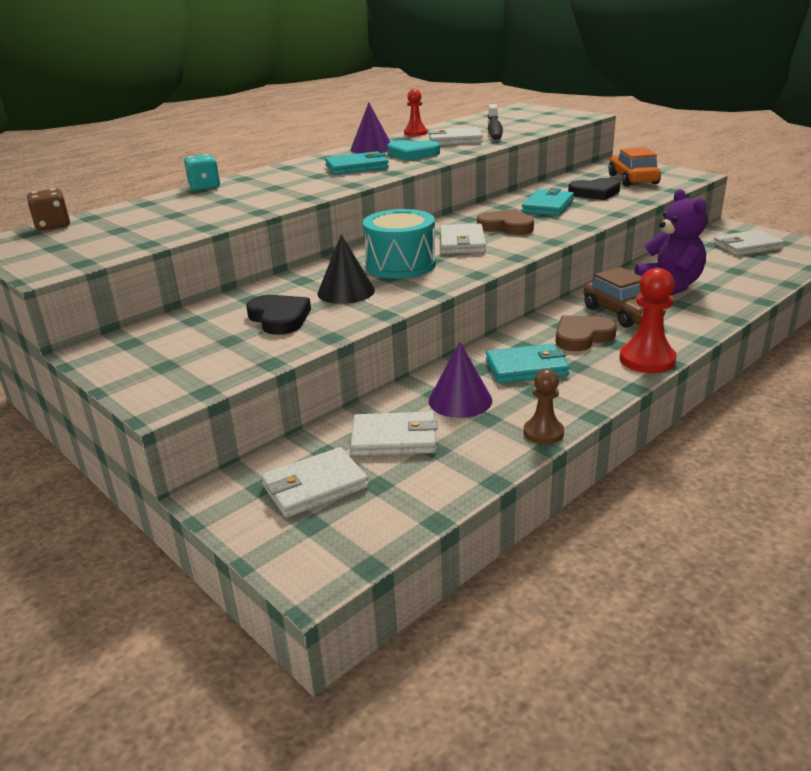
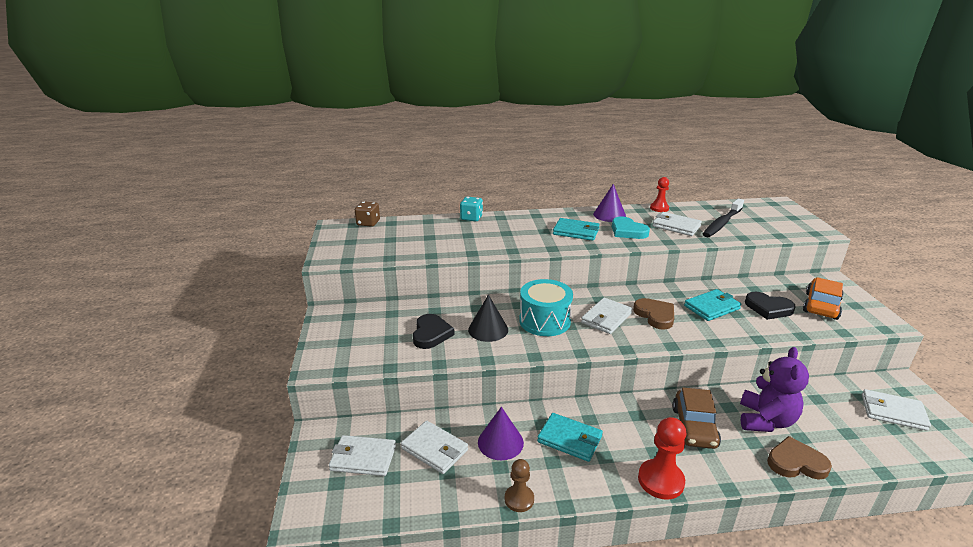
camera: 35 degrees right, 0 degrees up
(582, 337) = (638, 433): brown heart -> brown heart (796, 462)

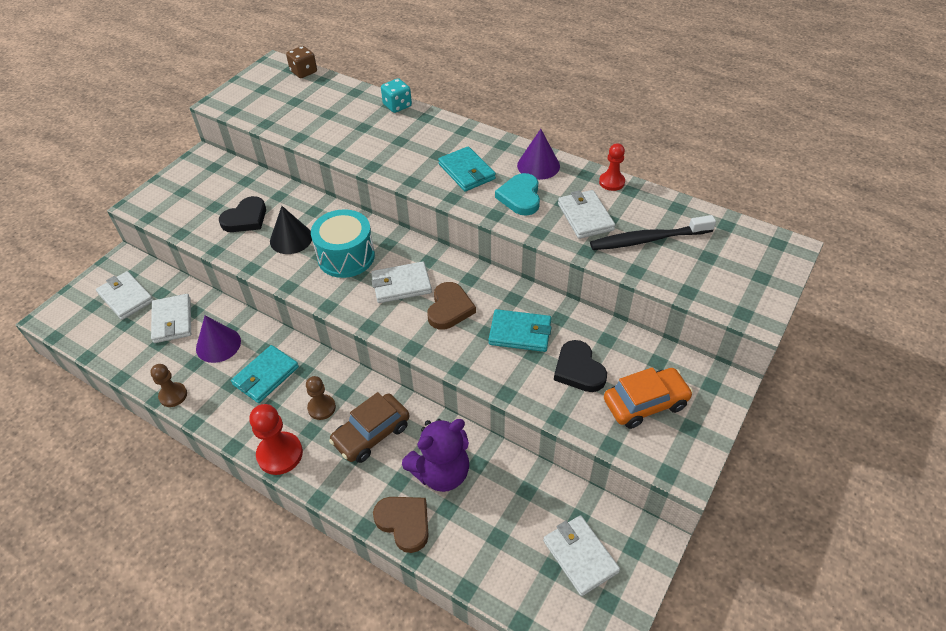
camera: 40 degrees right, 20 degrees up
(569, 439) = (266, 376): turquoise wallet -> turquoise wallet turned 60 degrees clockwise
(639, 433) = (321, 408): none -> brown pawn

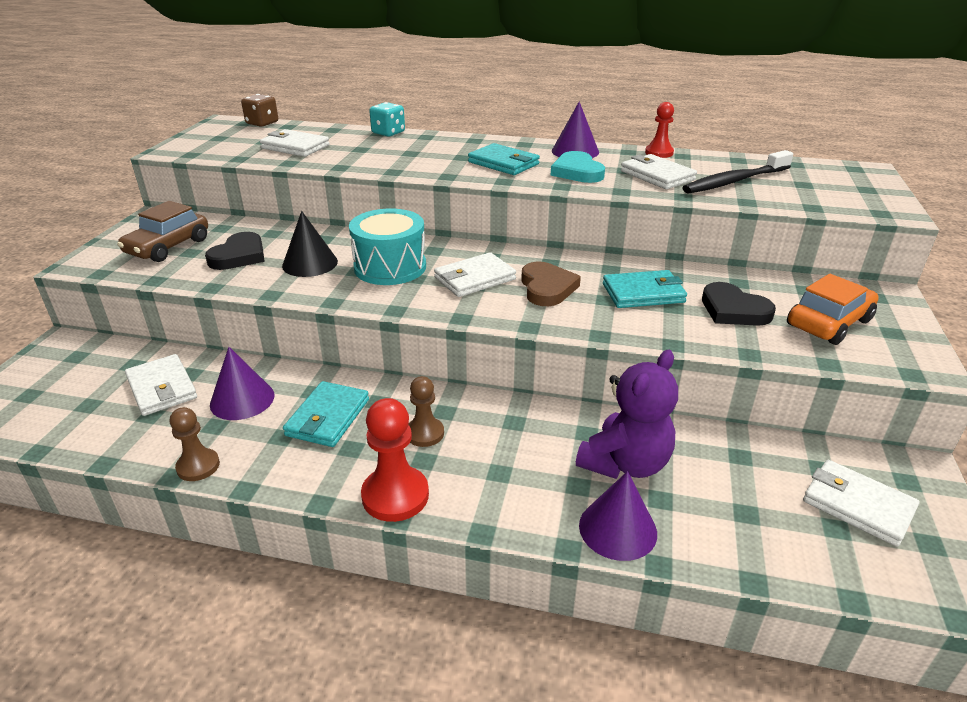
camera: 20 degrees left, 15 degrees down
(126, 297) = (80, 378): white wallet -> white wallet (295, 147)
(371, 434) = (508, 445): brown car -> brown car (168, 247)
(404, 523) = (617, 529): brown heart -> purple cone

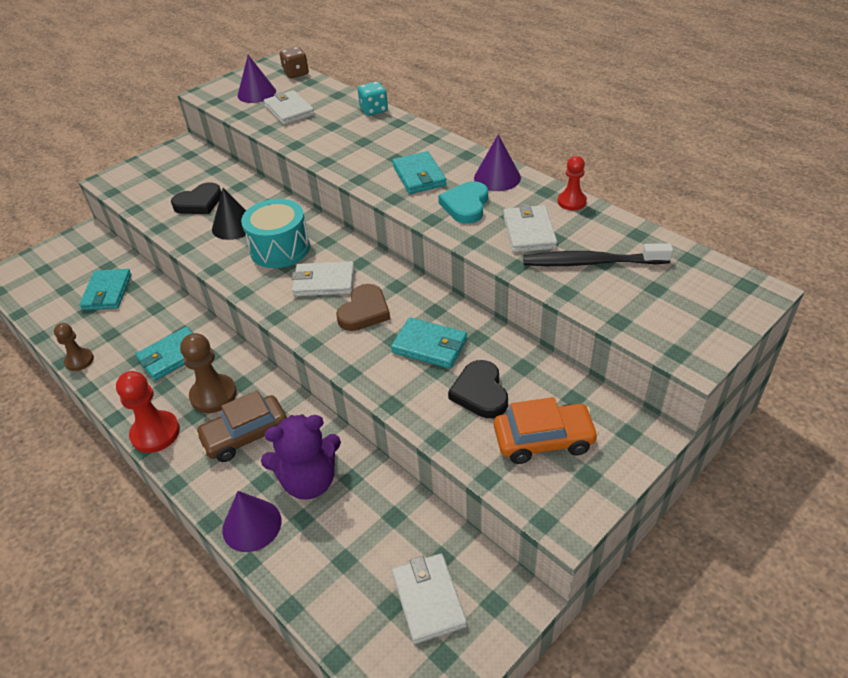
camera: 35 degrees right, 10 degrees up
(162, 388) = (107, 292): white wallet -> turquoise wallet
(168, 247) = (167, 179): brown car -> brown car (245, 435)
(242, 399) = (140, 320): purple cone -> purple cone (256, 93)
(425, 433) = (213, 395): brown pawn -> brown pawn, size x1.56

